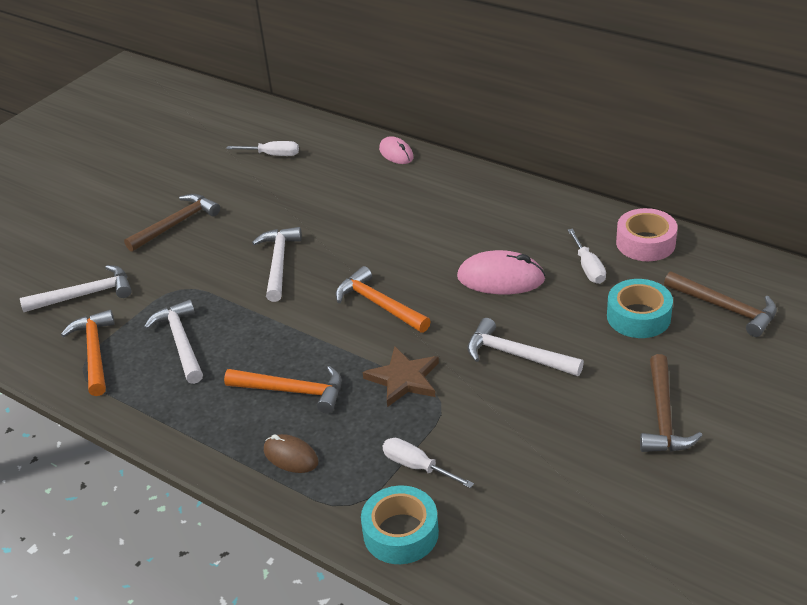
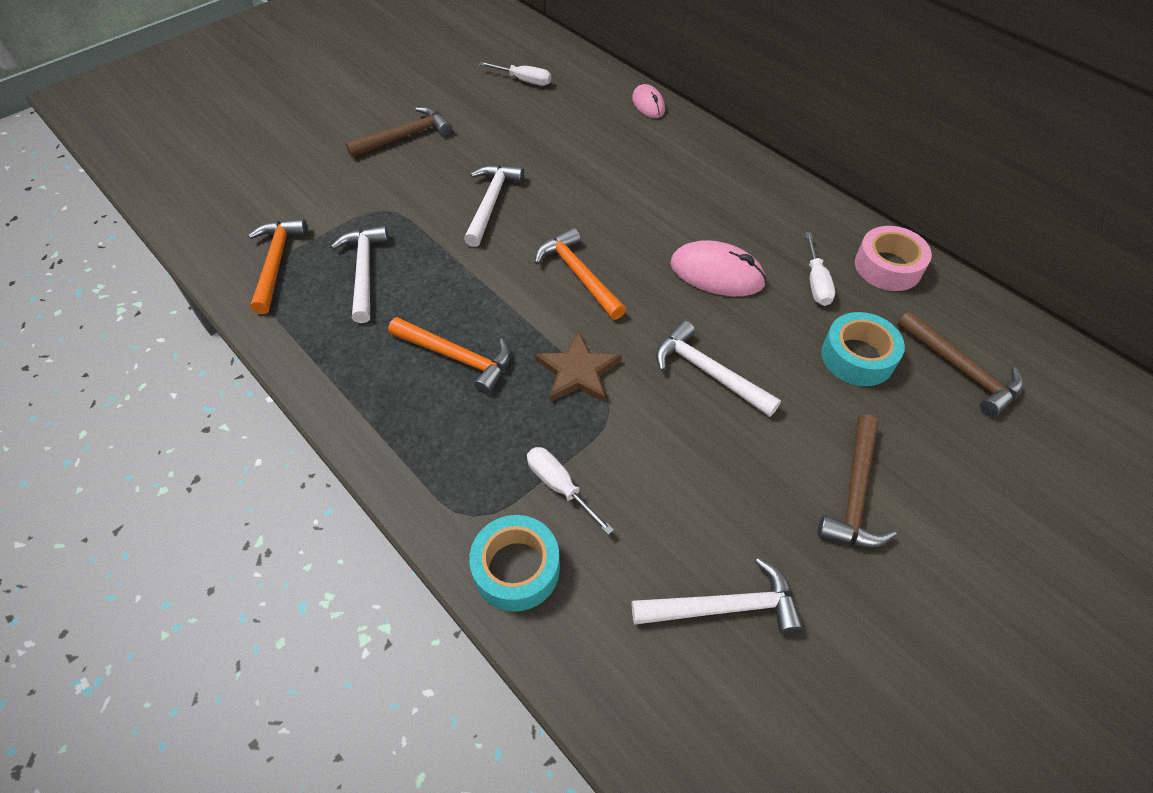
camera: 10 degrees right, 15 degrees up
(85, 295) = (291, 196): white hammer -> white hammer (724, 607)
(291, 456) = (429, 437): brown mouse -> none

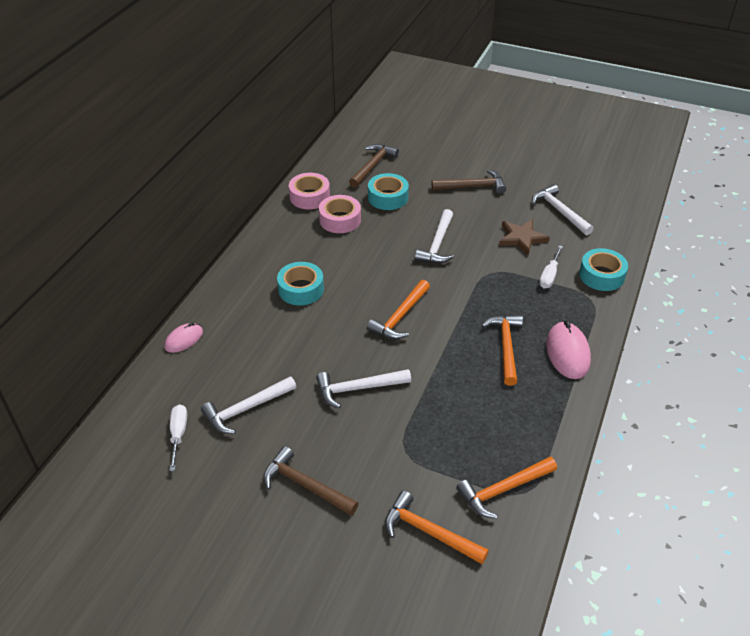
camera: 115 degrees left, 10 degrees down
(287, 194) = (429, 532): none -> orange hammer
(364, 271) = (473, 429): white hammer -> white hammer (246, 409)
(578, 372) = (475, 292): brown star -> brown star (521, 238)
(681, 204) = (301, 289): none -> turquoise tape
(717, 274) = (358, 258): pink mouse -> pink mouse (567, 353)
(816, 282) = (340, 220): white screwdriver -> pink tape

